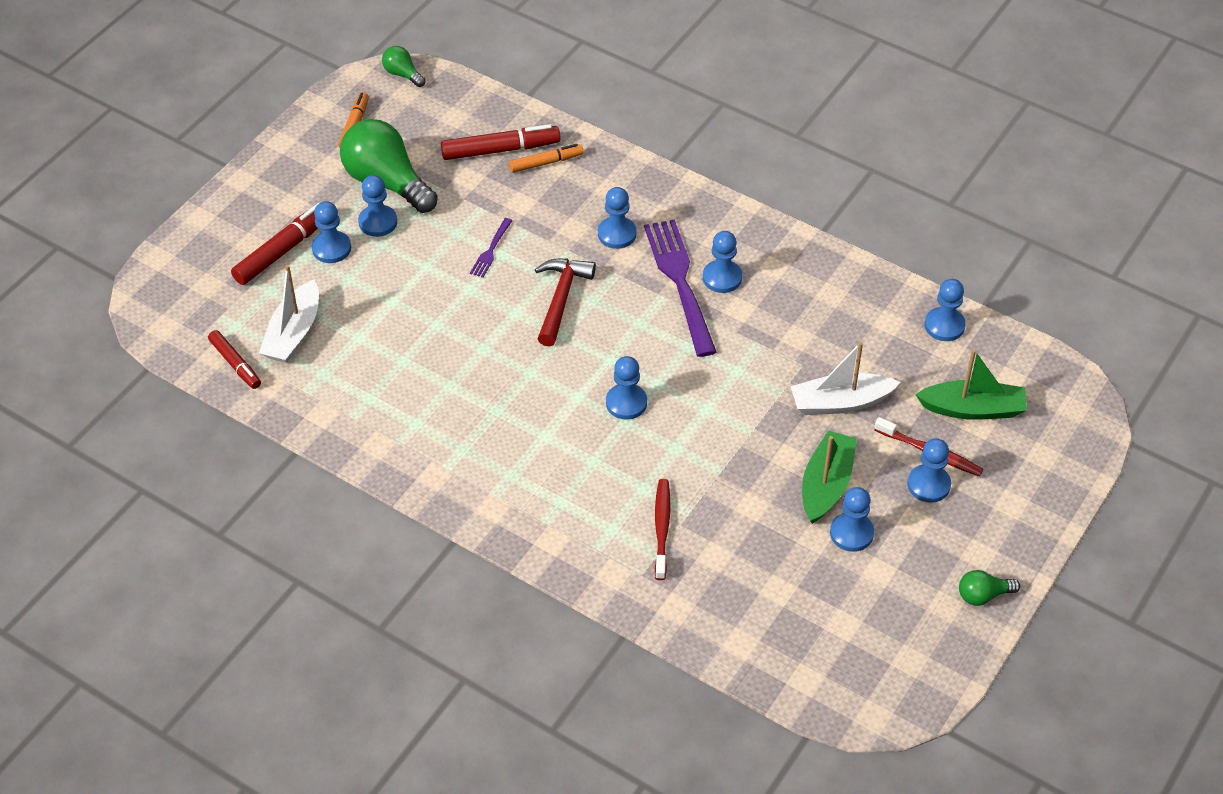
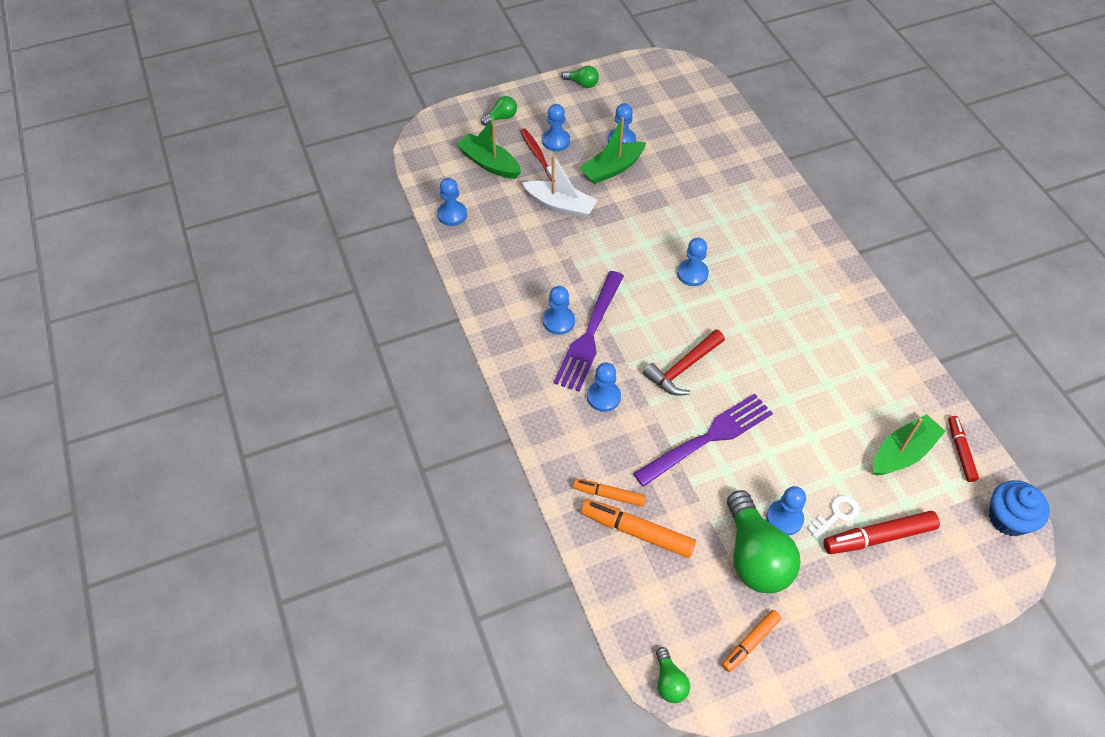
camera: 145 degrees left, 5 degrees up
(166, 326) = (1008, 518): none -> blue cupcake
(293, 333) = (903, 452): white boat -> green boat
(331, 248) = (836, 515): blue pawn -> white key
(491, 250) = (708, 438): purple fork -> purple fork, size x2.22
(500, 150) = (637, 532): red marker -> orange marker
(662, 528) = (726, 194): red toothbrush -> none
(1026, 479) = (501, 118): none -> green light bulb

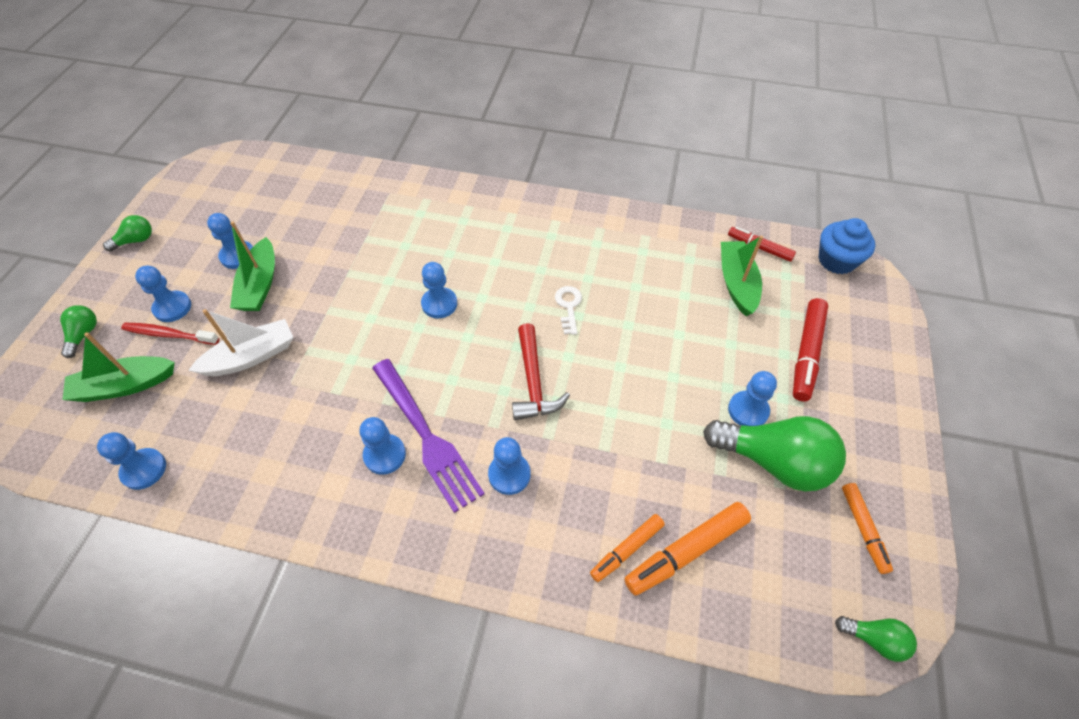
camera: 55 degrees left, 0 degrees up
(708, 438) = (624, 414): purple fork -> none
(836, 515) = (767, 368): white key -> white key (568, 306)

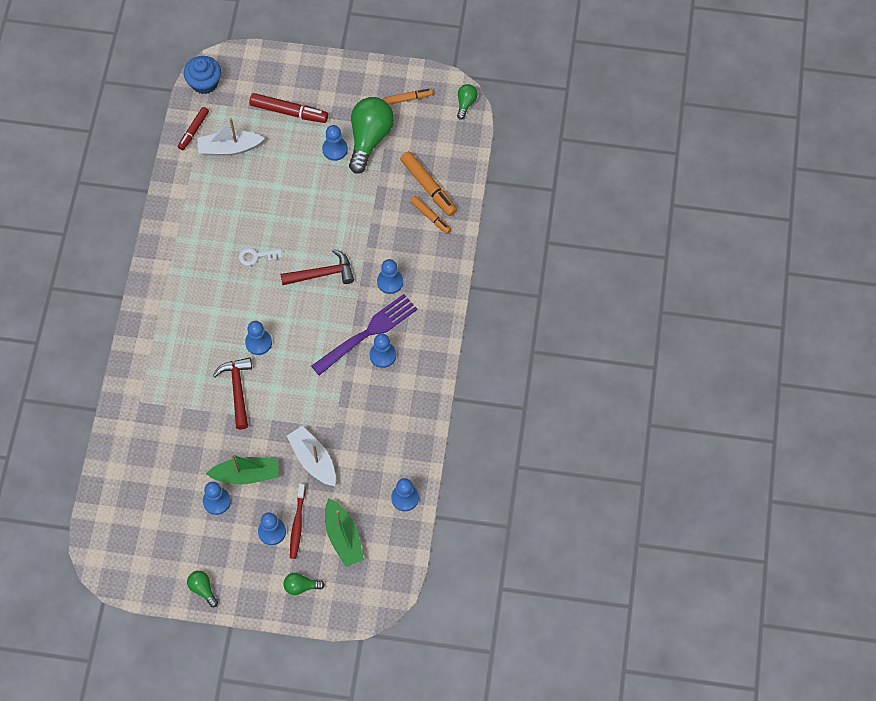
camera: 95 degrees left, 10 degrees up
(378, 280) = (237, 390): none -> red hammer
(737, 283) = (229, 148): green boat -> white boat

